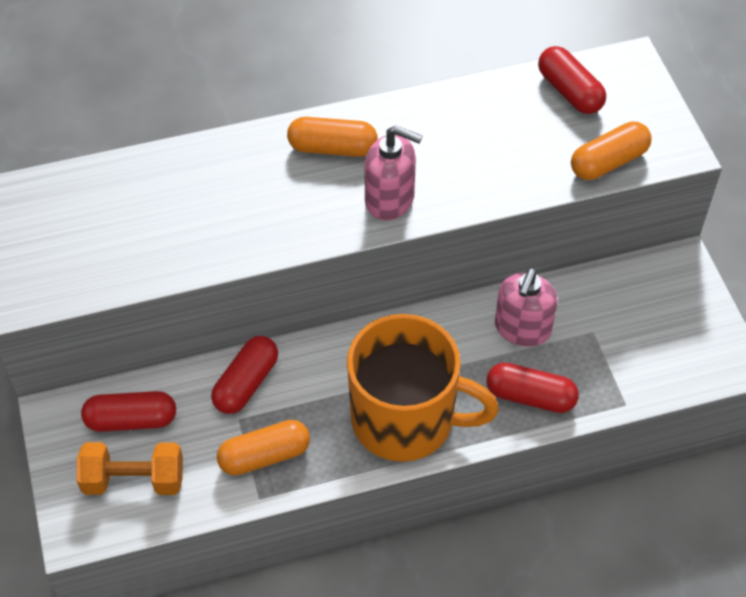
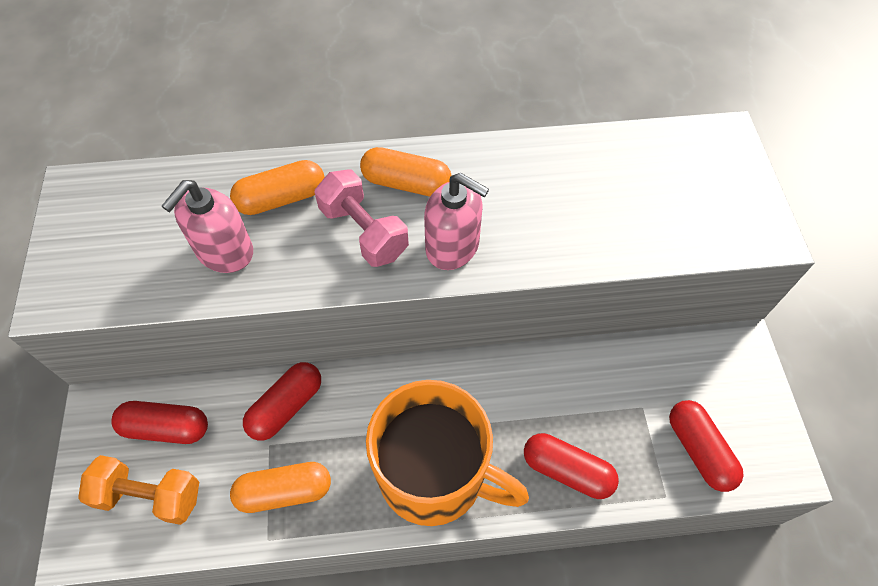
camera: 10 degrees right, 5 degrees up
(302, 198) = (363, 232): none -> pink dumbbell
(522, 328) = (570, 392): pink soap dispenser -> pink soap dispenser (224, 252)
(569, 91) = (659, 157): red capsule -> red capsule (699, 450)
(608, 162) = (691, 239): orange capsule -> orange capsule (281, 198)

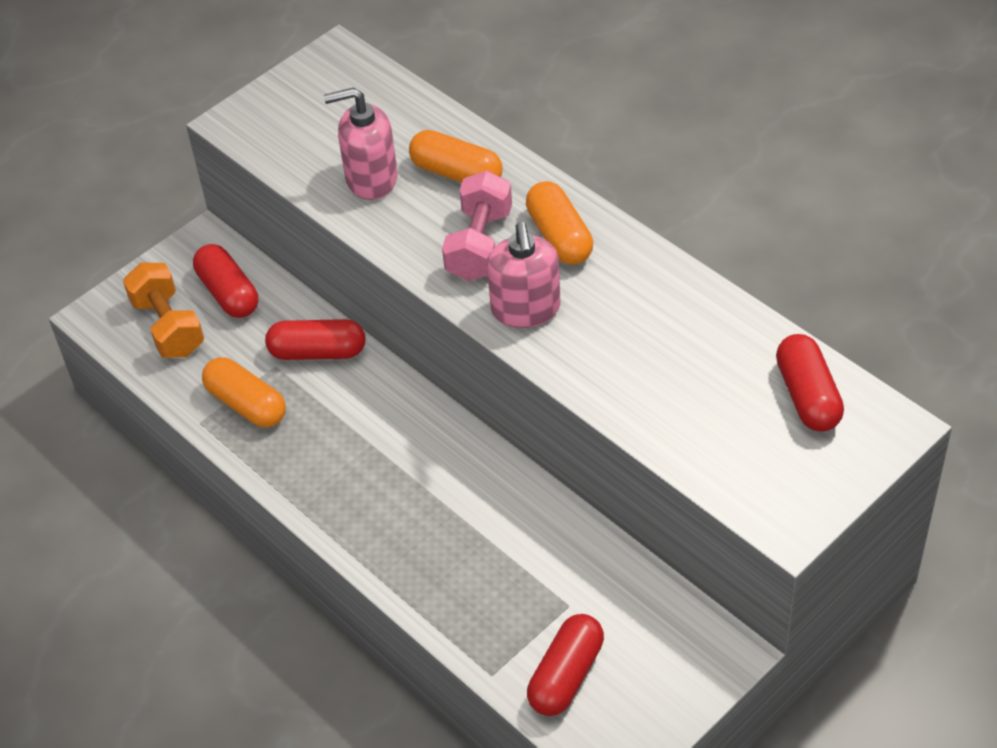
camera: 55 degrees right, 10 degrees down
(435, 475) = (353, 492): orange mug -> none
(567, 470) = (446, 584): red capsule -> red capsule (807, 396)

